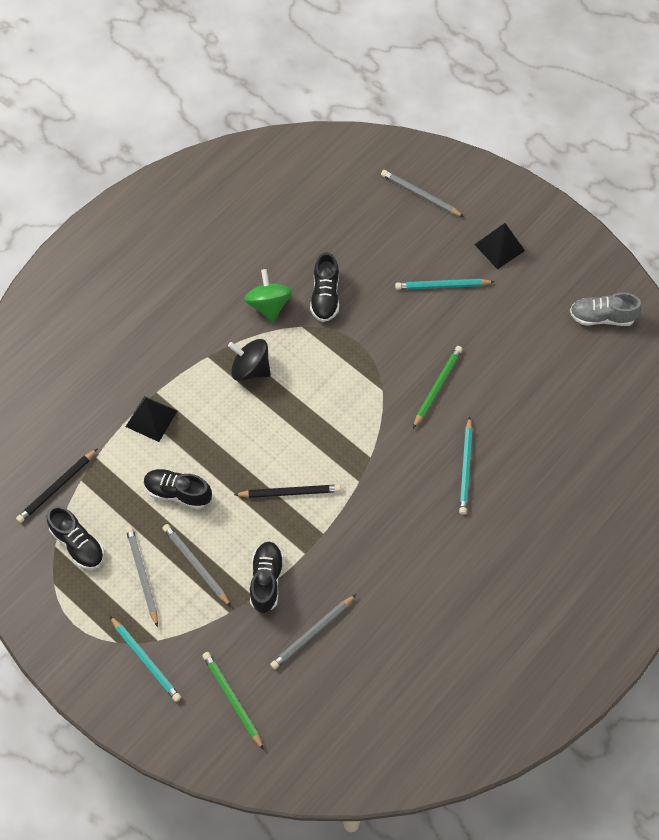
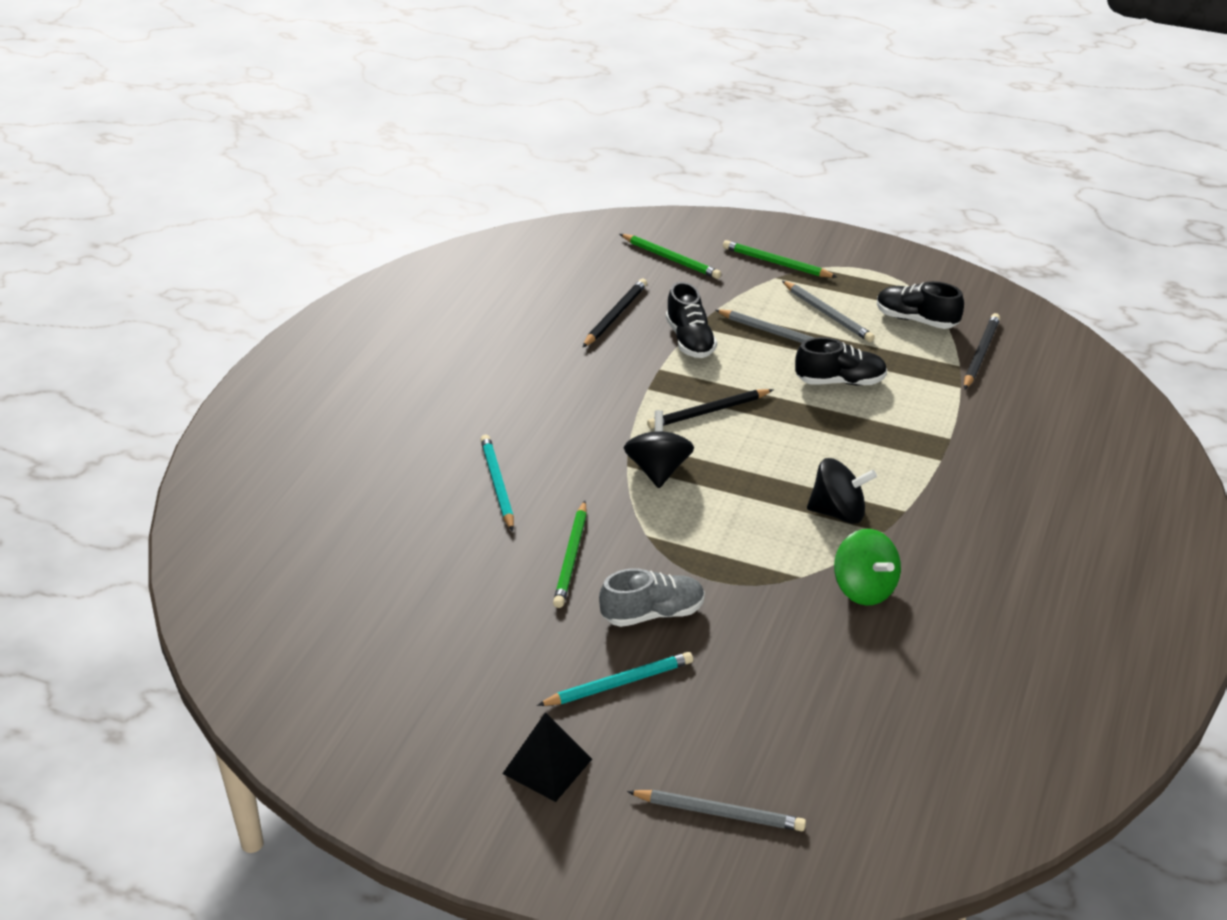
camera: 160 degrees right, 25 degrees down
(145, 660) = (777, 263): turquoise pencil -> green pencil
(151, 418) = (925, 434): black pyramid -> none
(312, 633) = (615, 316): grey pencil -> black pencil
(325, 296) = (790, 621): black shoe -> none
(351, 445) = (658, 470): none -> black spinning top
(601, 317) = (346, 708): grey shoe -> grey shoe (653, 613)

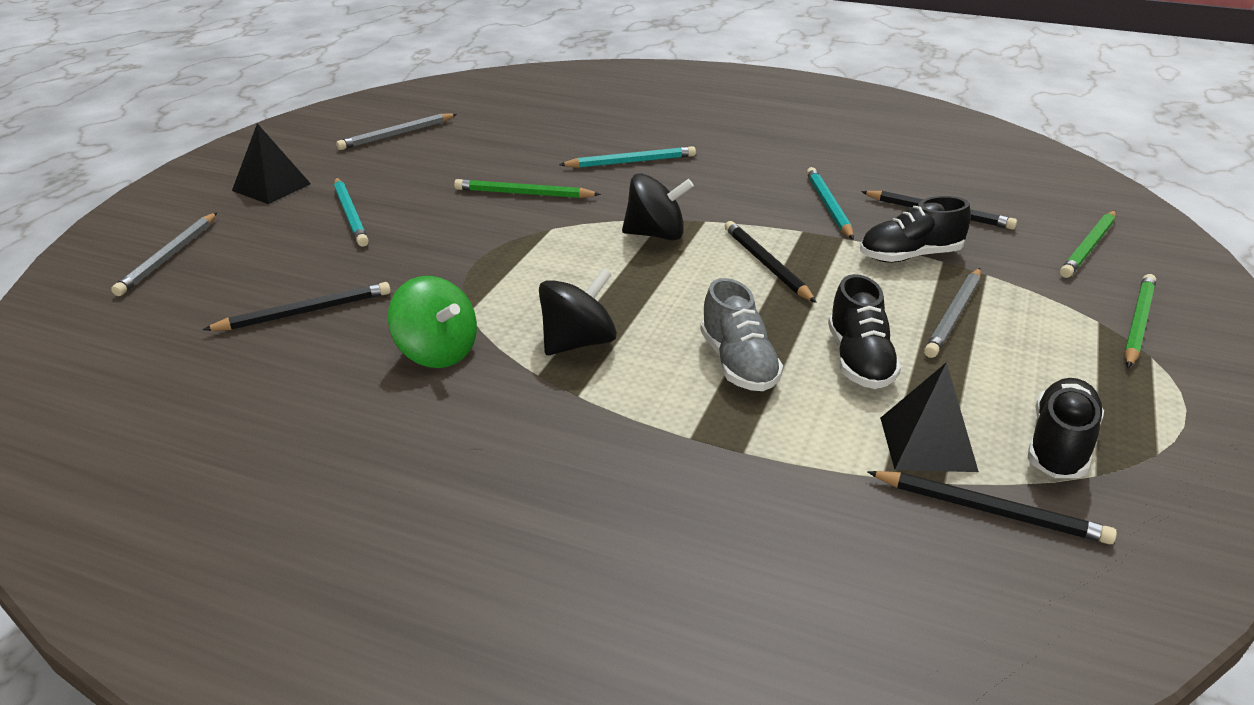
camera: 90 degrees right, 5 degrees down
(602, 370) = (829, 206): none -> turquoise pencil
(653, 613) = (435, 230): grey shoe -> grey shoe (738, 364)
(815, 681) = (304, 312): none -> black pencil
(827, 314) = (1026, 360): grey pencil -> grey pencil (397, 134)
(838, 512) = (578, 343): black spinning top -> black spinning top turned 135 degrees counterclockwise
(864, 588) = (437, 352): green spinning top -> green spinning top turned 105 degrees counterclockwise
(925, 366) = (927, 443): none -> black pyramid

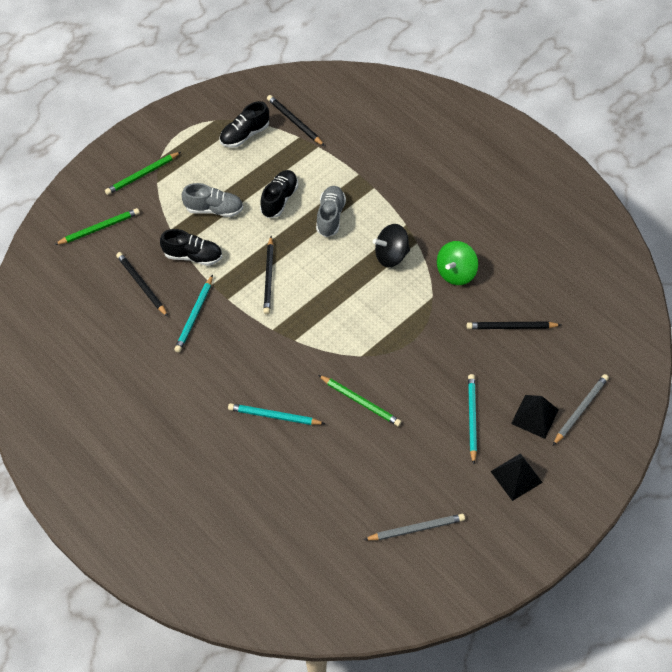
camera: 155 degrees left, 25 degrees up
(437, 352) = (455, 272): green spinning top -> green spinning top turned 120 degrees counterclockwise
(656, 235) = (307, 326): black spinning top -> none
(927, 443) = (290, 152): black pyramid -> black pyramid (534, 416)
(954, 315) = (214, 209): grey pencil -> grey shoe

